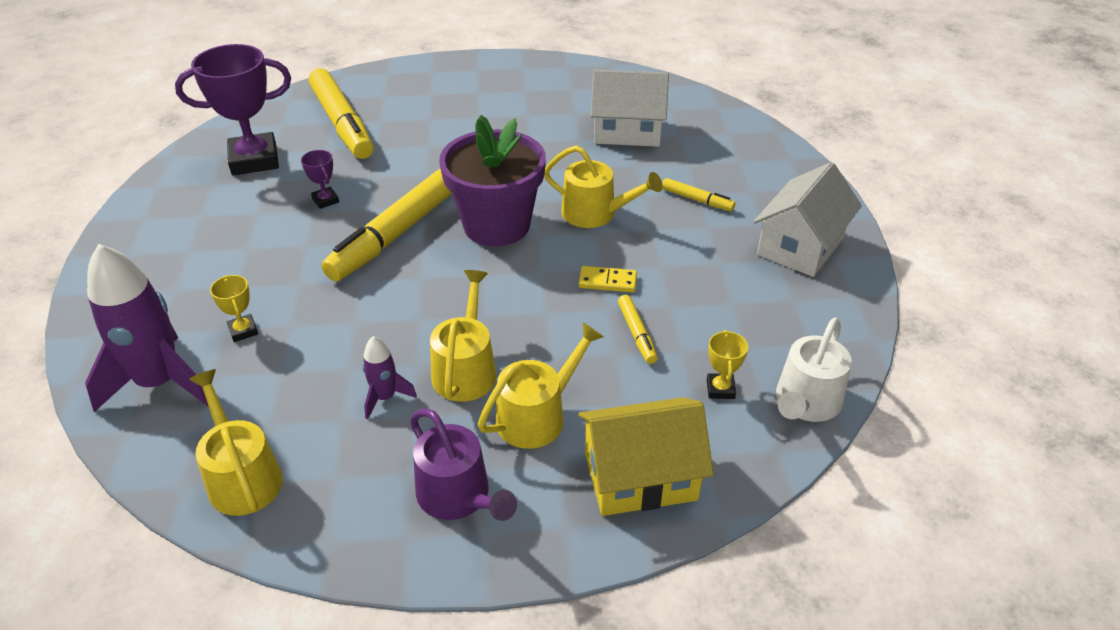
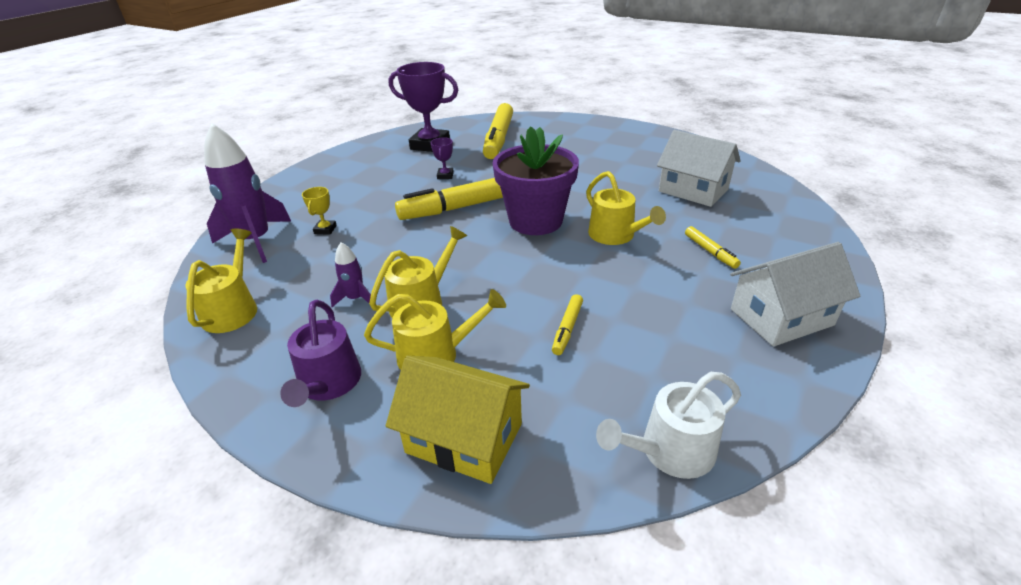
camera: 35 degrees right, 5 degrees down
(607, 281) = (580, 283): yellow domino -> none
(720, 389) = (598, 401): yellow trophy -> none

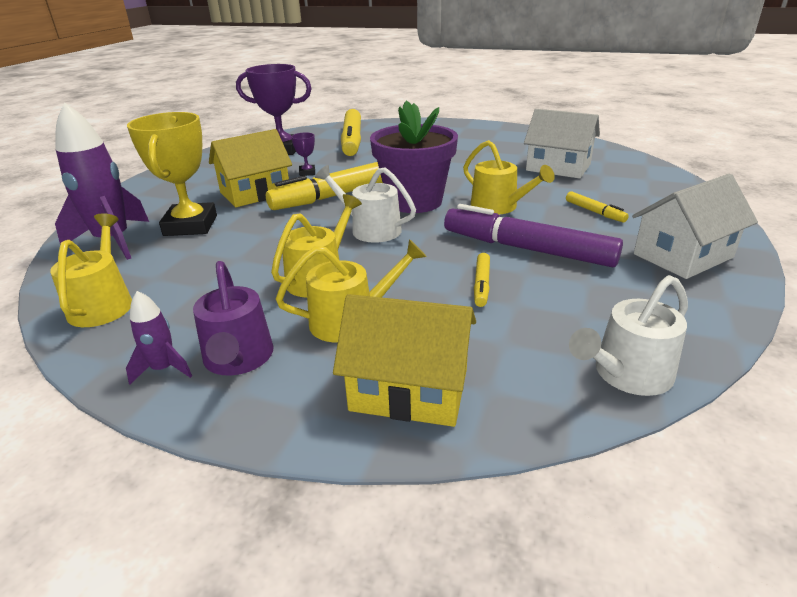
camera: 10 degrees left, 5 degrees down
(325, 229) = (190, 225): yellow trophy -> yellow trophy, size x2.29
(356, 298) = (245, 281): purple rocket -> purple rocket (164, 369)
(391, 196) = (255, 193): none -> yellow house
(484, 251) = (370, 229): none -> white watering can
(625, 291) = (527, 249): none -> purple marker

